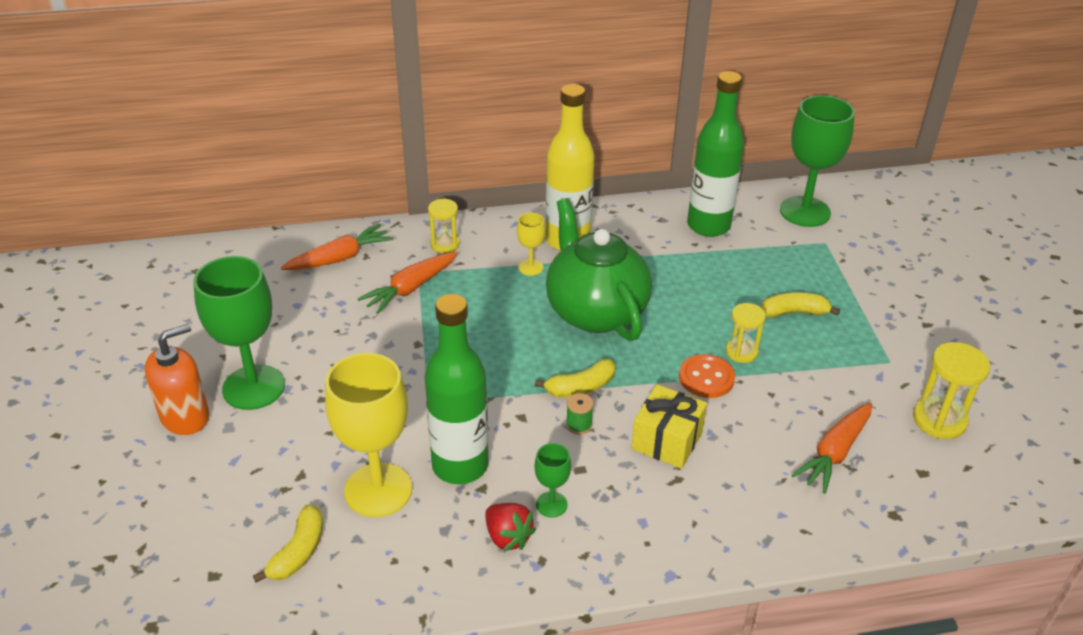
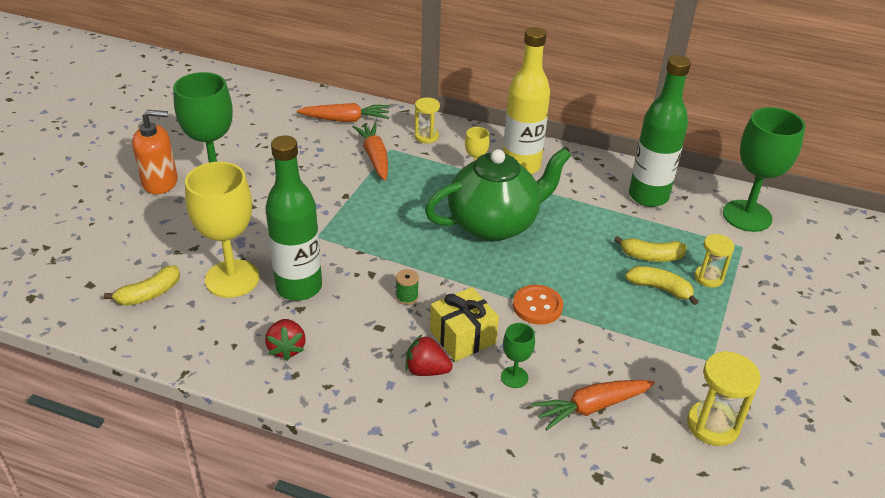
camera: 30 degrees right, 0 degrees up
(410, 288) = (375, 157): orange carrot -> orange carrot turned 90 degrees clockwise
(551, 504) = (336, 341): green goblet -> green goblet (514, 377)
(581, 387) = (433, 272): yellow banana -> yellow banana (651, 256)
(595, 311) = (494, 224): green teapot -> green teapot turned 60 degrees clockwise
(664, 490) = (426, 370): none -> red strawberry
(741, 352) = (585, 299): yellow hourglass -> yellow hourglass (708, 278)

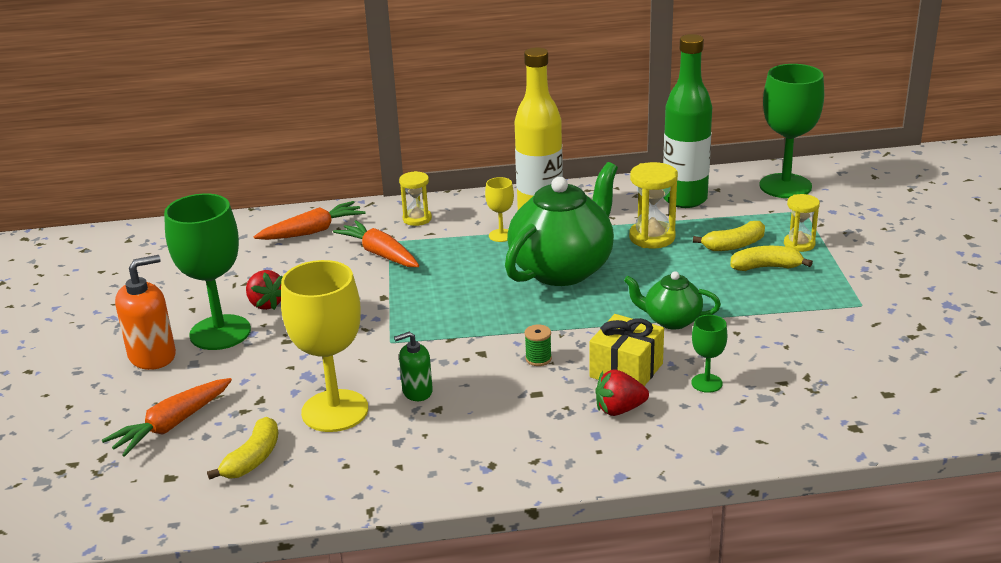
camera: 25 degrees left, 10 degrees down
(286, 348) = (459, 447): red strawberry -> red strawberry (266, 304)
(299, 287) = (417, 391): green bottle -> green soap dispenser
(537, 306) = (671, 320): orange button -> green teapot
(592, 407) = (797, 378): orange carrot -> orange carrot (172, 425)
(712, 425) = (909, 351): yellow hourglass -> yellow hourglass (652, 237)

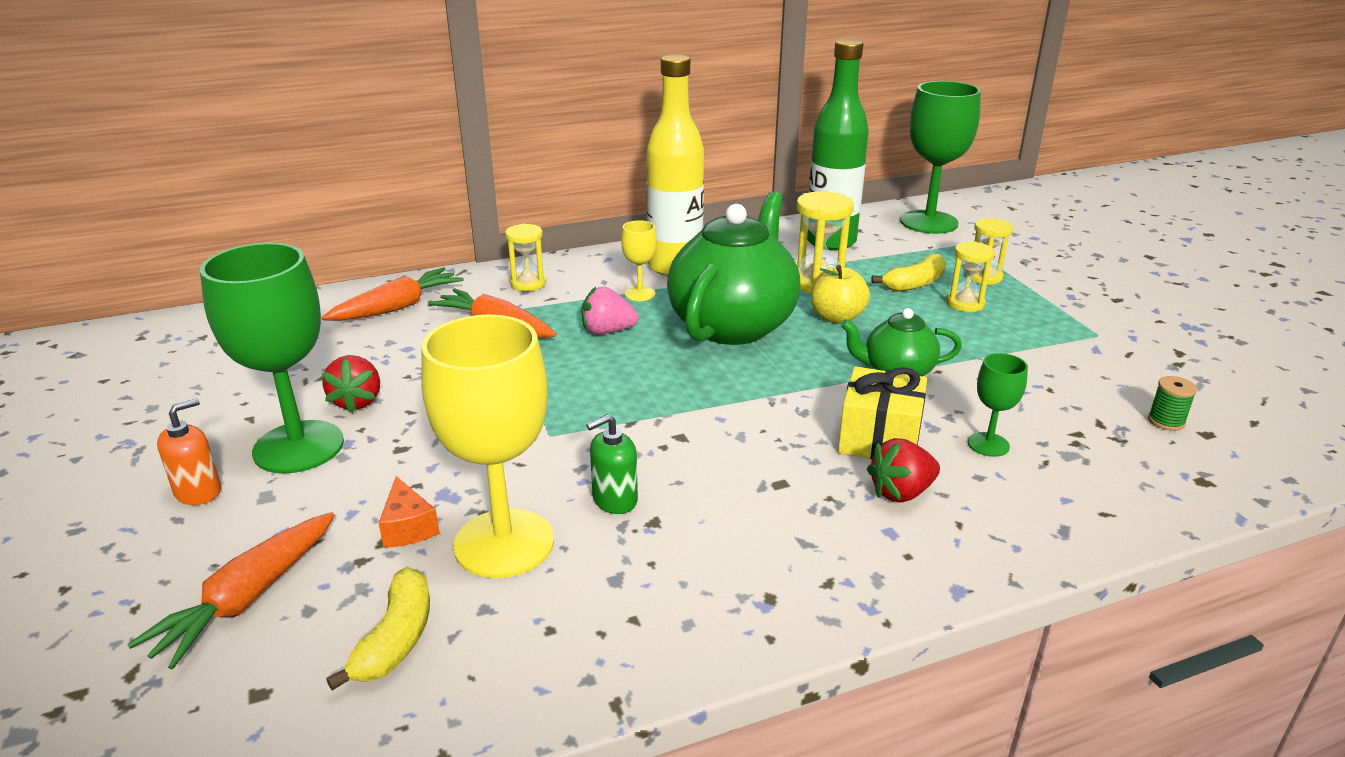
camera: 15 degrees left, 0 degrees up
(152, 356) = (198, 492): orange soap dispenser -> orange soap dispenser, size x0.62
(266, 304) = (357, 401): red strawberry -> red strawberry turned 45 degrees clockwise
(277, 394) = (408, 527): none -> orange cheese
(462, 265) = (607, 331): none -> pink strawberry
(538, 359) = (759, 436): green spool -> green spool (1166, 421)
(650, 270) = (837, 317): none -> yellow apple
(766, 267) = (965, 303): yellow banana -> yellow hourglass

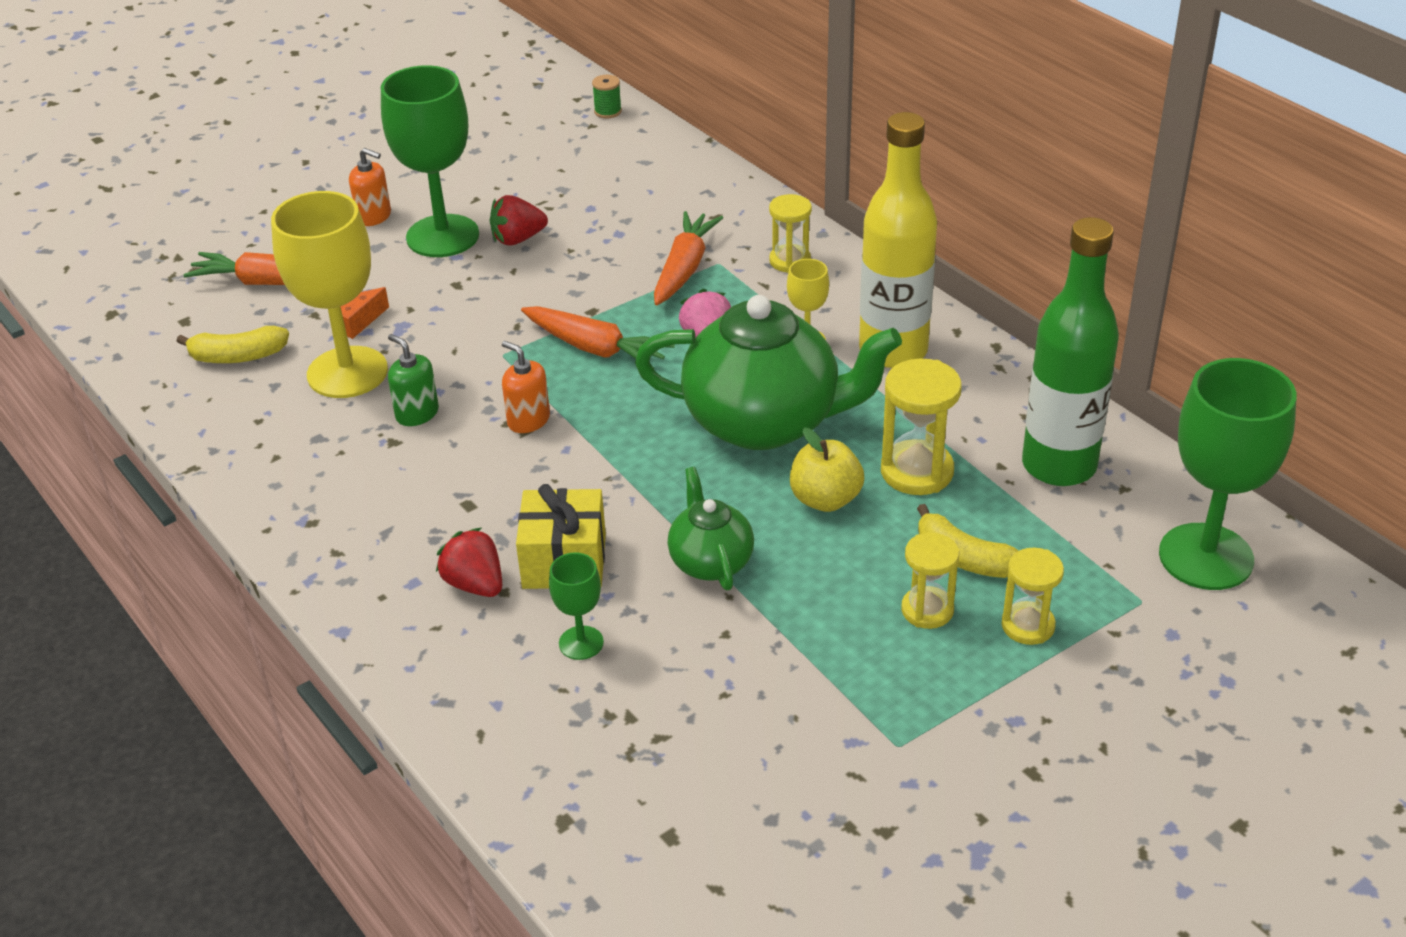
camera: 75 degrees right, 10 degrees up
(397, 307) = (694, 201): orange carrot -> orange carrot (595, 348)
(666, 432) = (528, 420): none -> orange soap dispenser
(1166, 421) = (685, 799): green spool -> green spool (608, 111)

